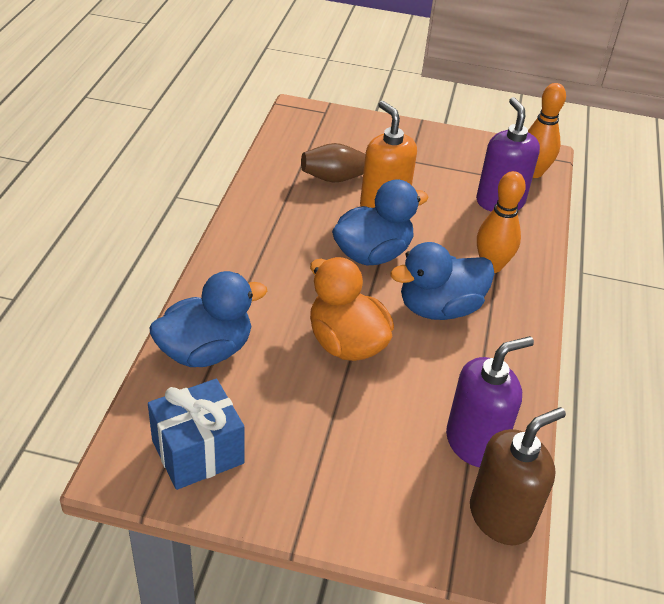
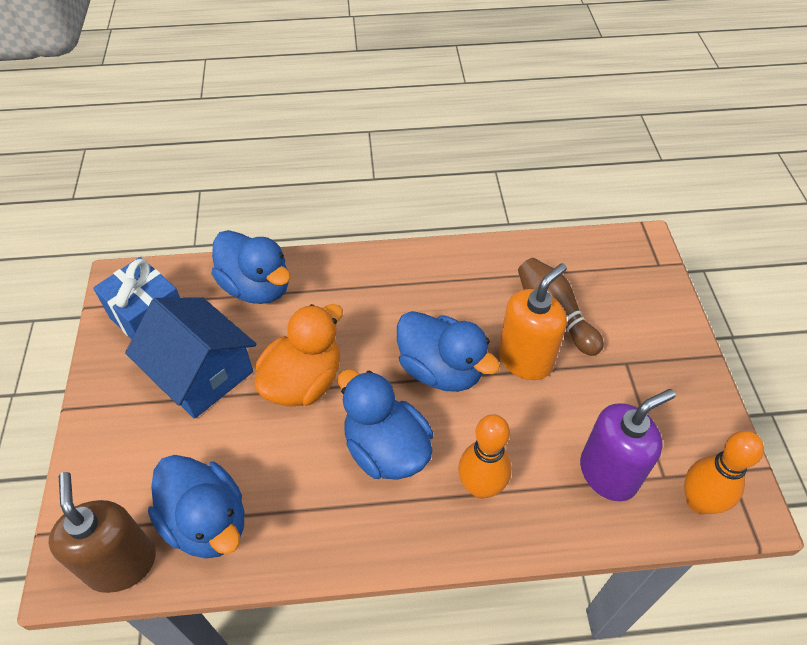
camera: 75 degrees right, 10 degrees up
(300, 418) = (201, 373): none -> blue house
(474, 443) = (207, 522): purple soap dispenser -> blue duck
(501, 517) = (121, 563): brown soap dispenser -> brown soap dispenser turned 150 degrees counterclockwise

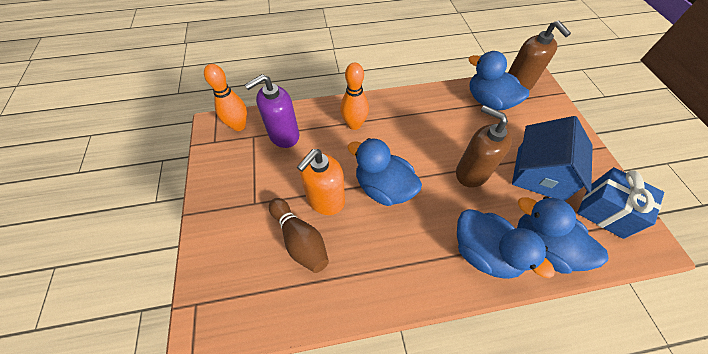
camera: 175 degrees right, 5 degrees up
(201, 373) = (539, 173): blue house -> blue house turned 75 degrees clockwise
(303, 382) = (471, 173): orange duck -> brown soap dispenser
(386, 449) = (409, 138): blue duck -> blue duck (483, 252)

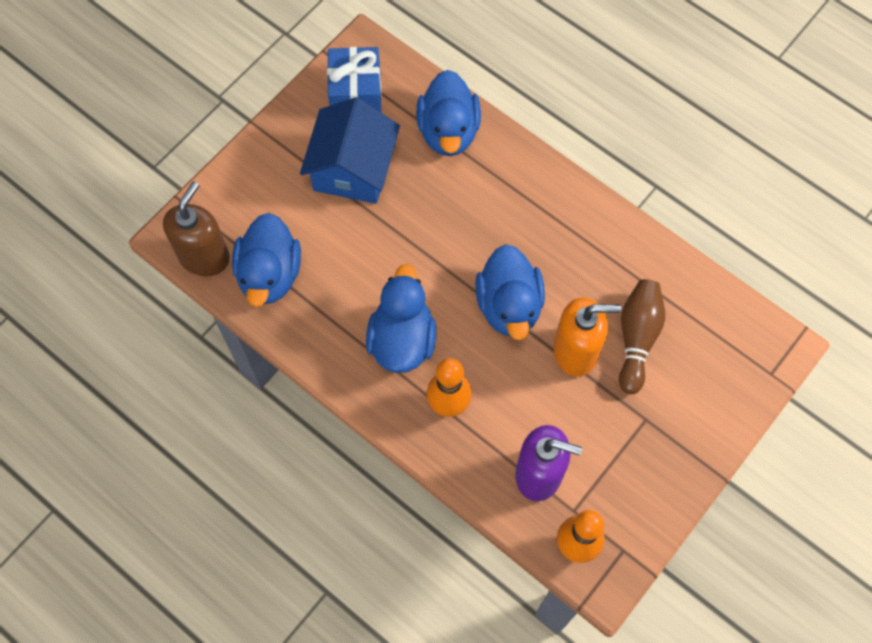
camera: 130 degrees left, 10 degrees up
(471, 173) = (410, 233): brown soap dispenser -> none
(483, 252) = (499, 174): blue duck -> blue duck (402, 340)
(539, 173) = (353, 169): blue house -> blue house turned 60 degrees counterclockwise

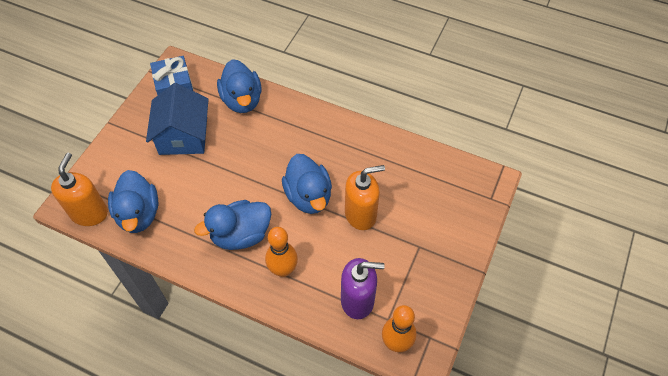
camera: 15 degrees left, 10 degrees down
(204, 256) = (89, 213): brown soap dispenser -> orange soap dispenser
(402, 340) = (241, 235): blue duck -> blue duck turned 105 degrees counterclockwise
(637, 338) = (398, 197): brown bowling pin -> none

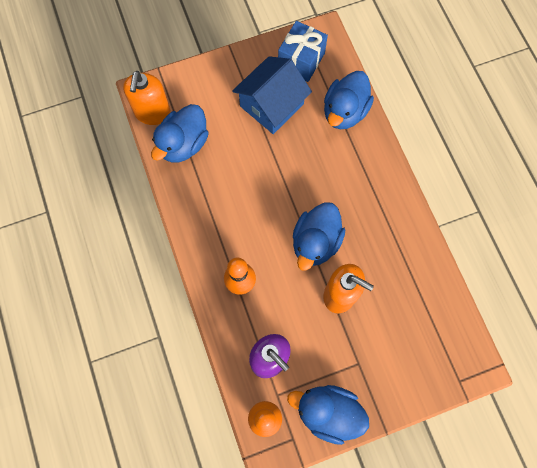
camera: 45 degrees right, 15 degrees up
(89, 213) = (152, 113): orange soap dispenser -> orange soap dispenser turned 135 degrees clockwise
(241, 235) = (237, 227): blue duck -> blue duck (327, 412)

